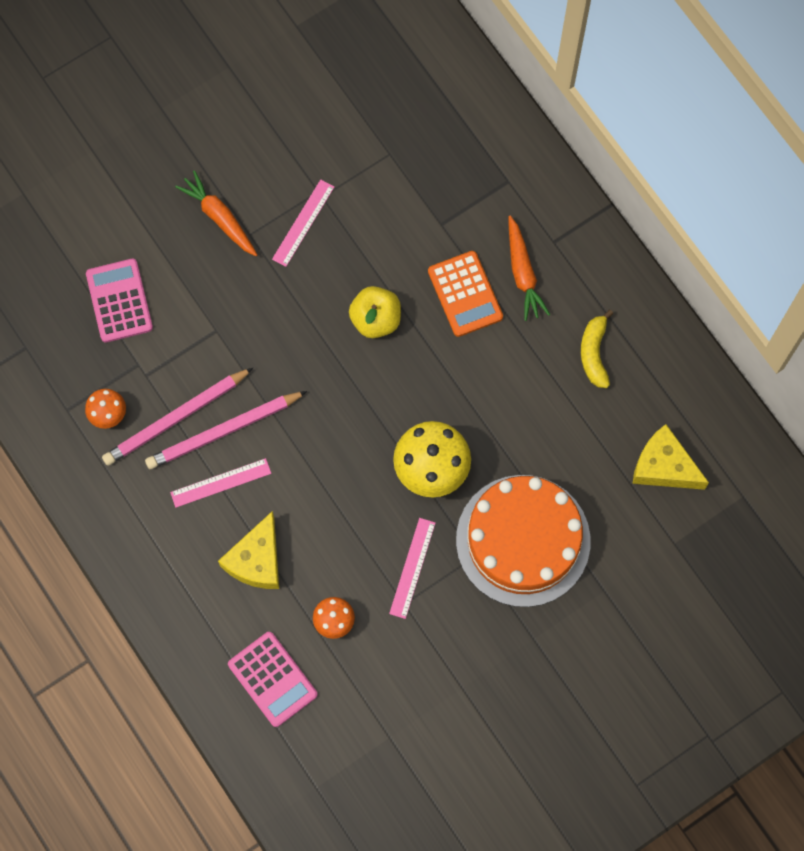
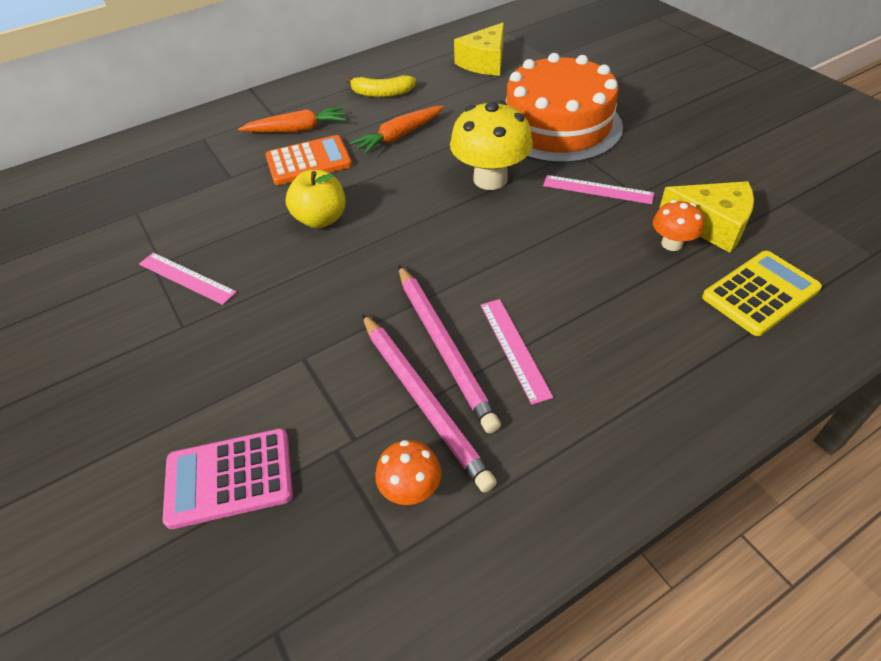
camera: 85 degrees left, 25 degrees down
(219, 217) = (146, 358): orange carrot -> orange carrot (399, 136)
(256, 560) = (613, 311): yellow cheese -> yellow cheese (711, 225)
(272, 679) = (760, 293): pink calculator -> yellow calculator

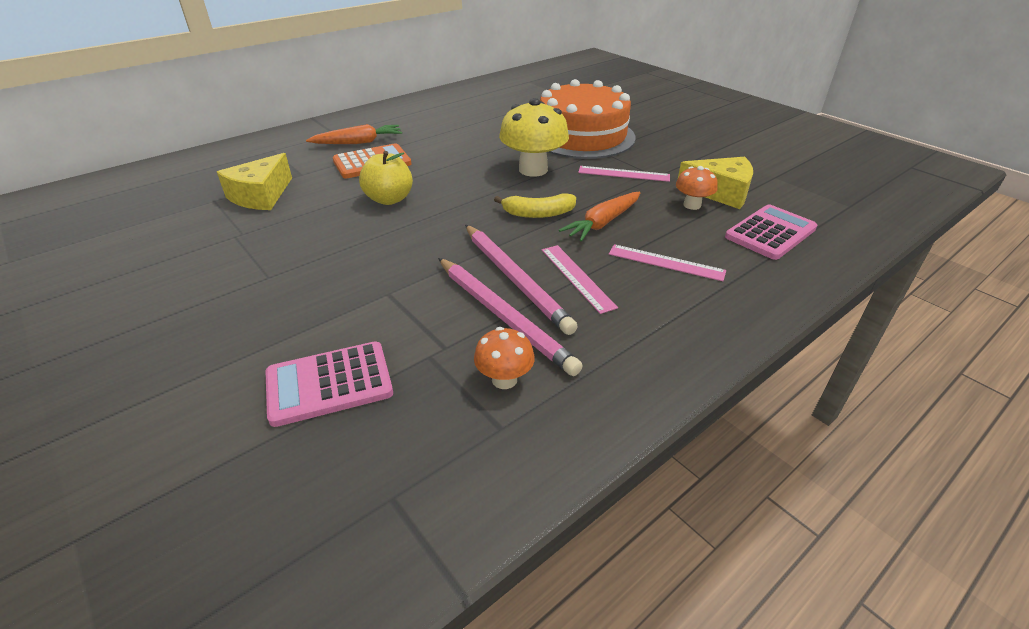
camera: 10 degrees left, 10 degrees down
(186, 278) = (268, 243): pink ruler -> pink ruler (666, 262)
(382, 93) = (430, 119): yellow banana -> yellow banana (538, 213)
(399, 136) = (449, 145): orange carrot -> orange carrot (602, 223)
(484, 62) = (513, 99): yellow cheese -> yellow cheese (261, 195)
(760, 293) = (770, 233): yellow calculator -> pink calculator

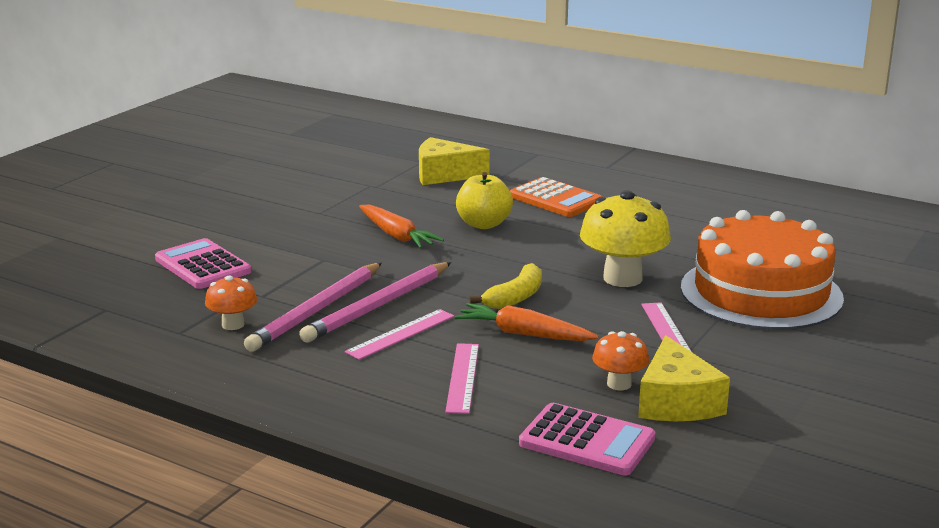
camera: 70 degrees right, 15 degrees down
(358, 142) = (596, 182): orange carrot -> orange carrot (397, 236)
(538, 213) = (515, 297): yellow banana -> yellow banana turned 120 degrees counterclockwise

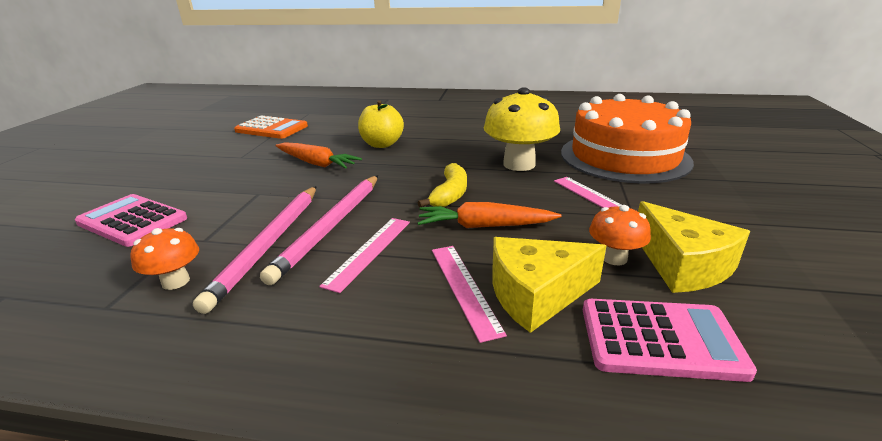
camera: 20 degrees left, 5 degrees up
(444, 174) = (330, 118): yellow cheese -> yellow cheese (536, 294)
(555, 199) = (421, 121): orange calculator -> orange calculator (271, 129)

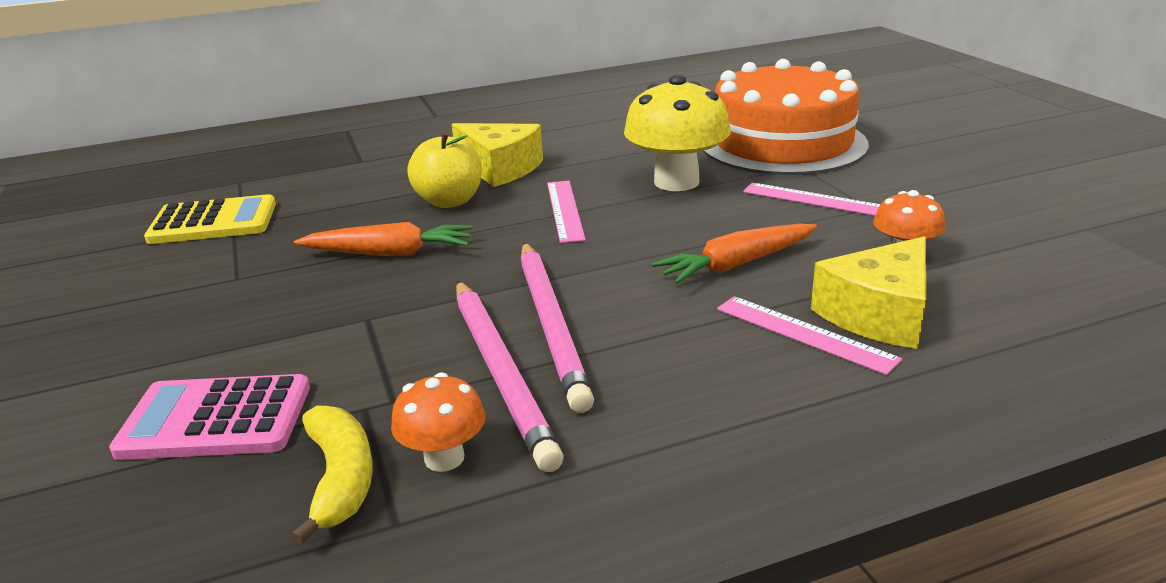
camera: 30 degrees left, 0 degrees up
(271, 129) = (213, 222): orange calculator -> yellow calculator
(369, 251) = (646, 335): pink ruler -> pink ruler (565, 210)
(450, 194) = (645, 241): yellow banana -> yellow banana (341, 479)
(660, 340) = (1023, 313): pink calculator -> none
(682, 265) = (967, 242): yellow cheese -> yellow cheese (500, 168)

